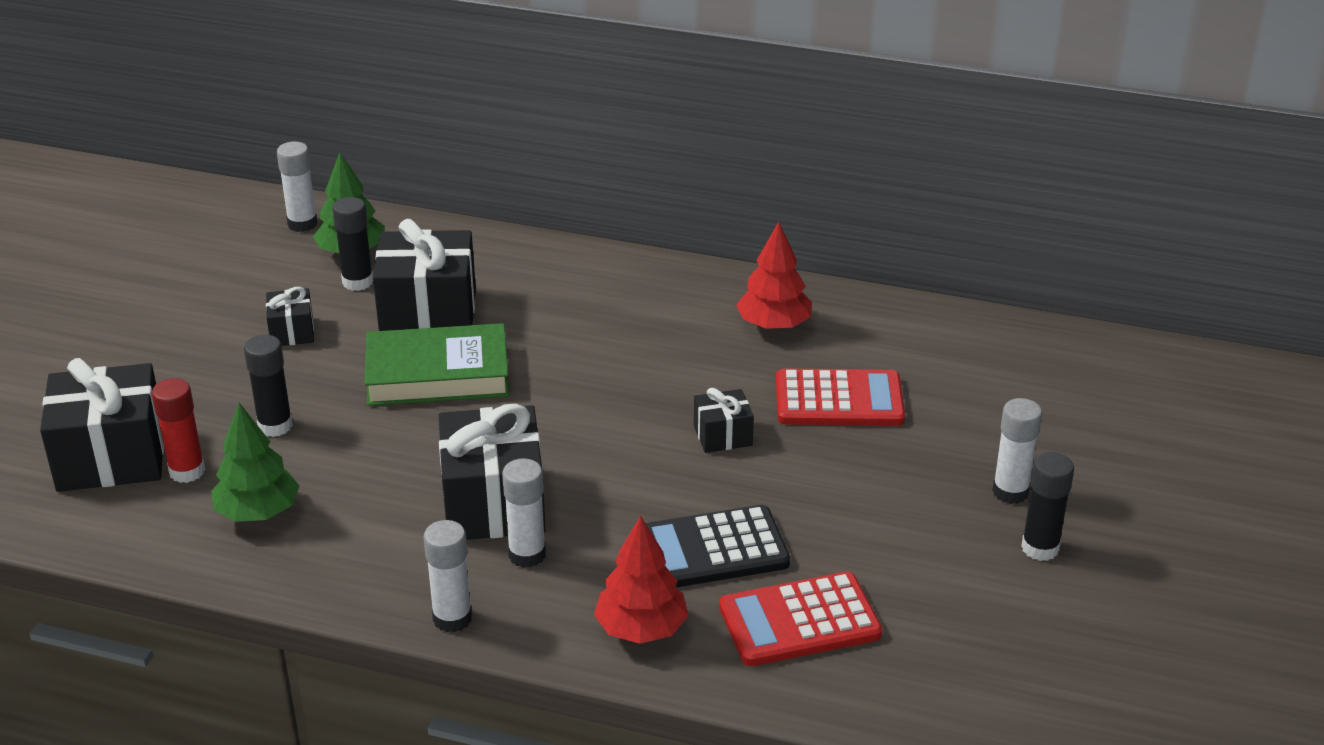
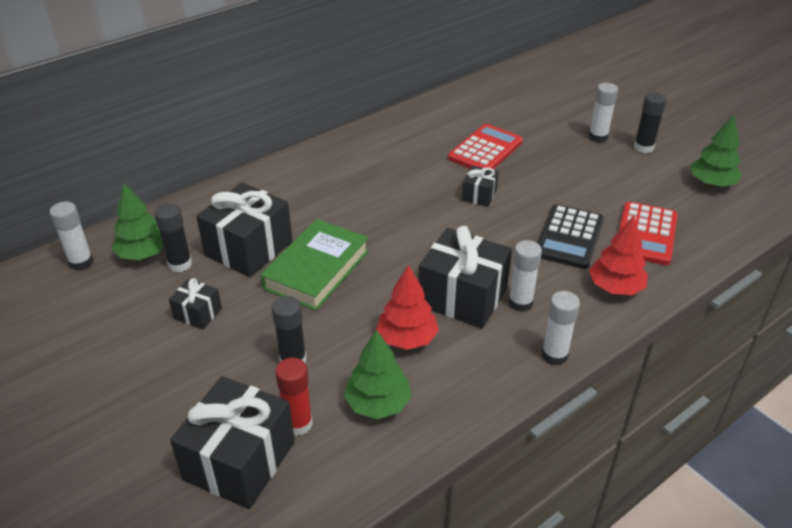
camera: 55 degrees left, 5 degrees up
(774, 325) = (403, 142): red tree -> red tree (407, 338)
(1022, 653) = (711, 183): none -> green tree

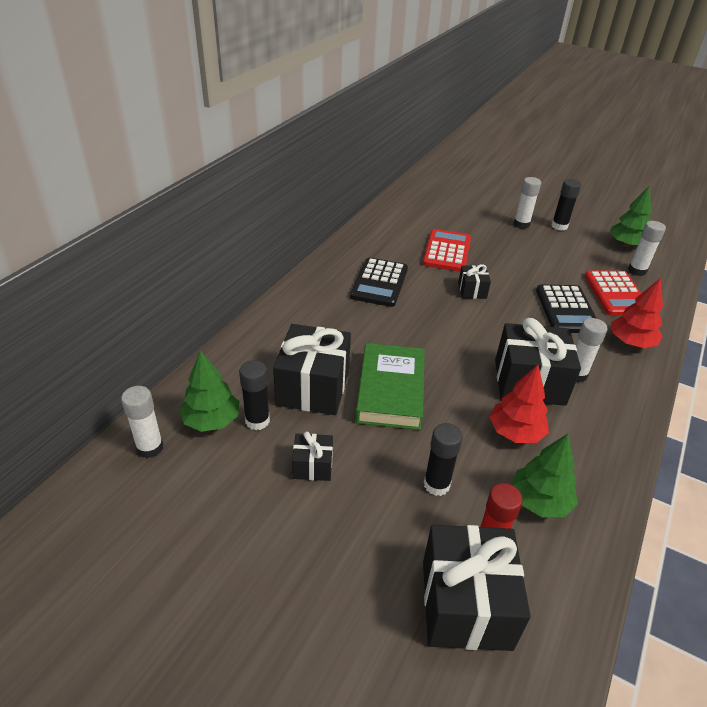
camera: 25 degrees left, 0 degrees up
(387, 168) = (379, 283): none -> black calculator
(554, 355) = (635, 412): white glue stick -> white glue stick (637, 271)

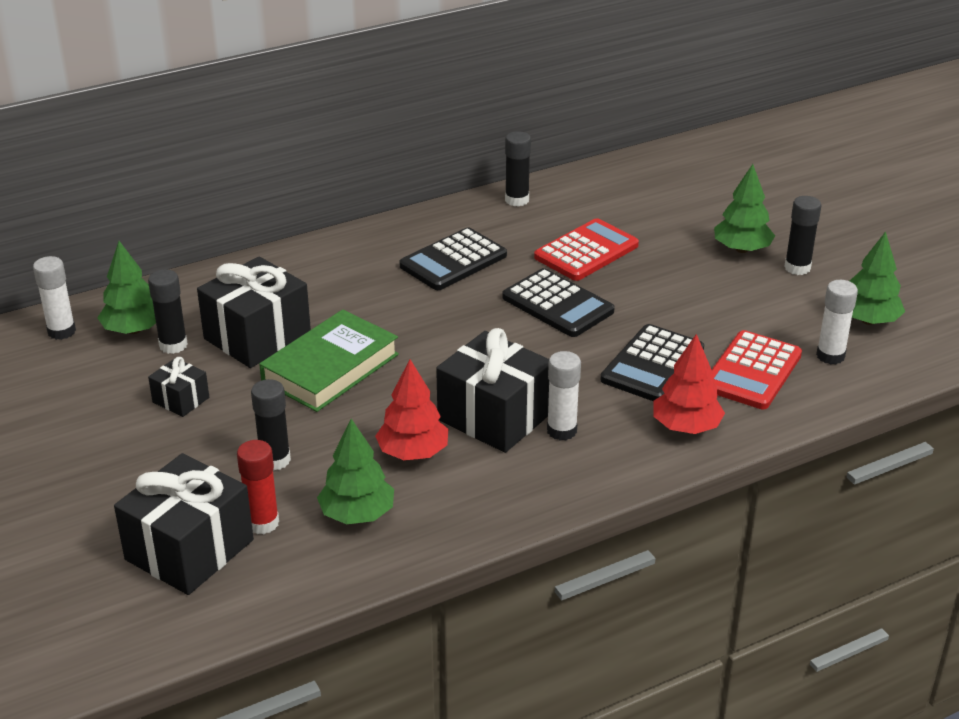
camera: 35 degrees right, 5 degrees down
(370, 231) = (517, 200): none -> black glue stick
(472, 290) = (557, 304): black gift -> black calculator
(521, 224) = (742, 249): white glue stick -> green tree

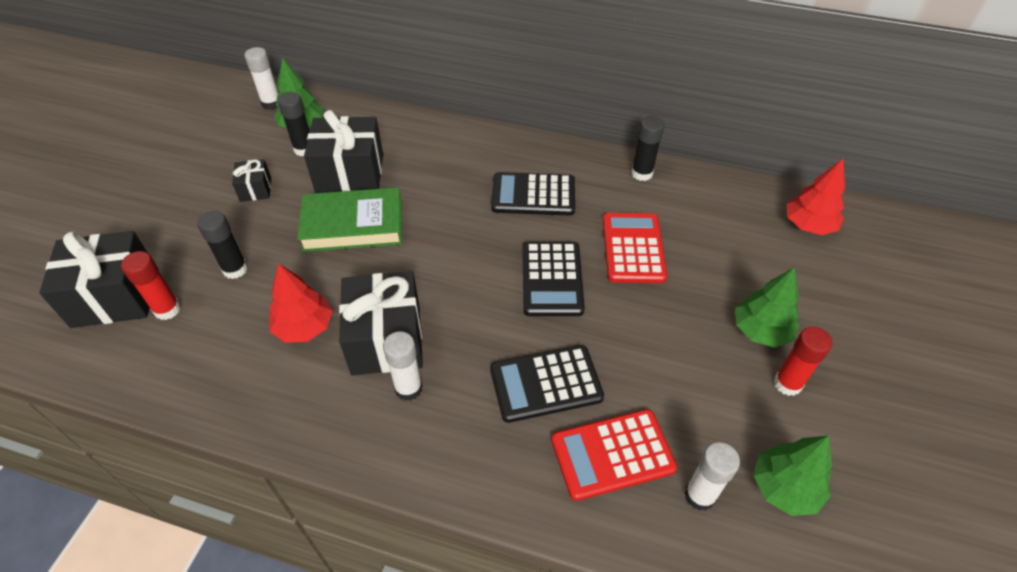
camera: 45 degrees right, 15 degrees up
(357, 514) = (214, 347): green tree -> none
(586, 251) = (633, 248): red calculator -> red calculator turned 90 degrees counterclockwise
(686, 427) = (492, 462): red tree -> red tree (808, 225)
(797, 268) = (787, 383): black glue stick -> red glue stick

